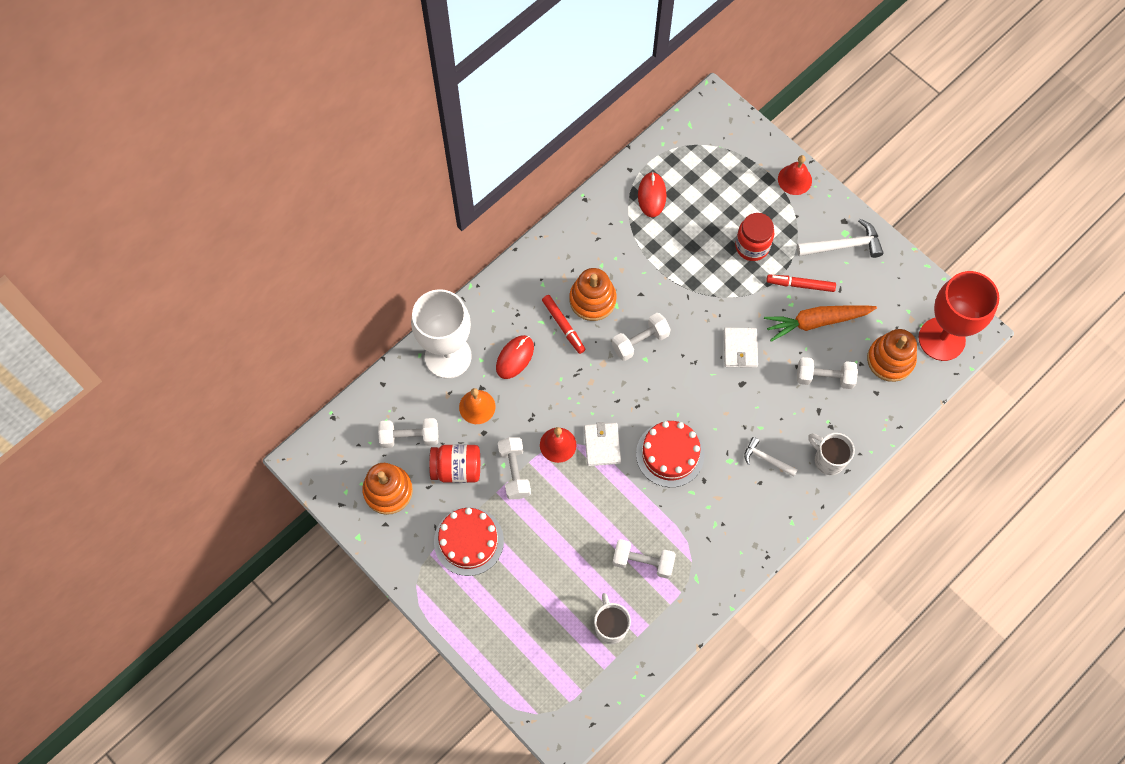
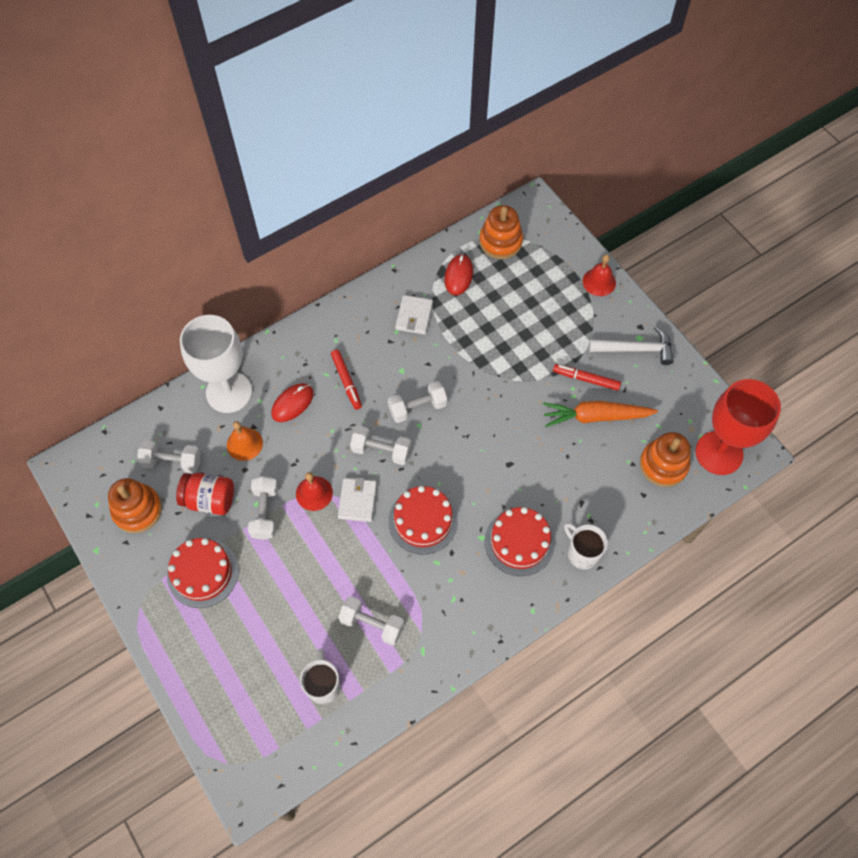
camera: 10 degrees right, 5 degrees down
(592, 300) = (380, 361): orange stacking toy -> orange stacking toy (500, 241)
(740, 348) = (514, 430): white wallet -> white wallet (414, 316)
(752, 246) = (545, 336): red jar -> none
(766, 459) = (519, 542): white hammer -> red cake
(824, 377) = (593, 471): white dumbbell -> white dumbbell (381, 451)

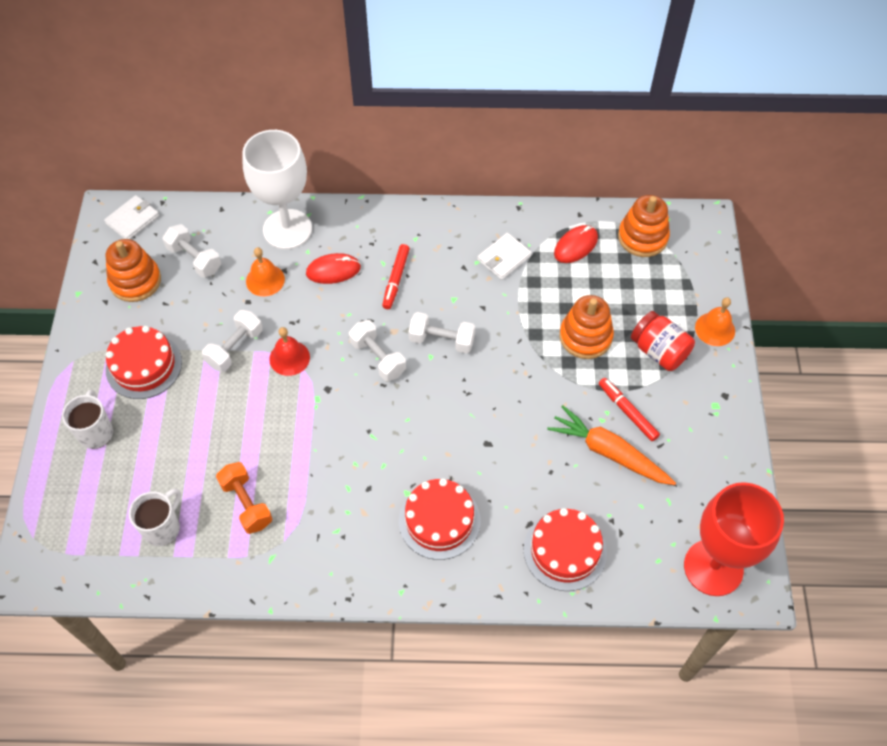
camera: 35 degrees right, 5 degrees down
(209, 500) = (198, 309): red jar -> red jar (659, 351)
(357, 501) = (321, 388): white wallet -> white wallet (132, 220)
(372, 624) = (246, 504): white dumbbell -> orange dumbbell
(423, 521) = (365, 443): red cake -> red cake (565, 551)
(582, 553) = (492, 571): white mug -> white mug (96, 432)
(599, 282) = (715, 329): red bell -> orange bell
(635, 349) = (703, 414): white hammer -> none
(663, 465) = (643, 541): orange stacking toy -> orange stacking toy (585, 337)

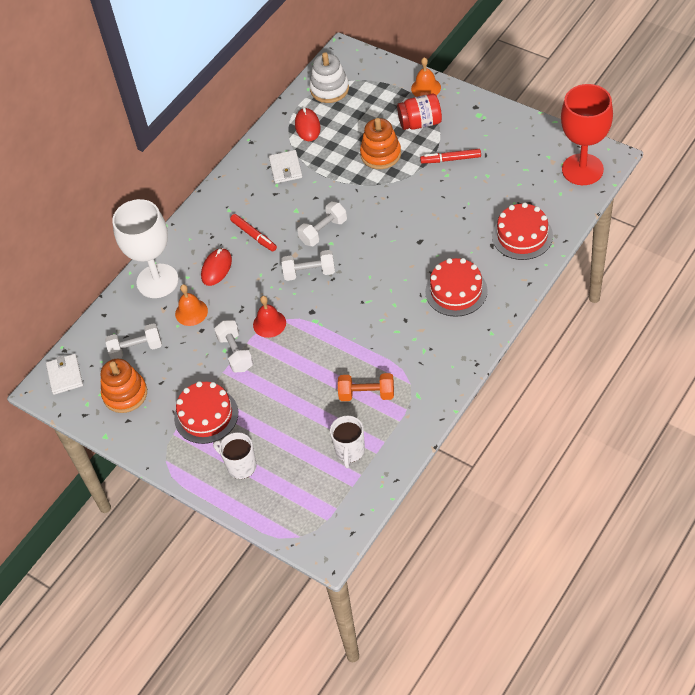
camera: 50 degrees left, 5 degrees down
(163, 528) = (350, 451): white mug -> white mug turned 150 degrees counterclockwise
(609, 452) = (472, 182): orange carrot -> none
(642, 237) = (329, 89): orange stacking toy -> white stacking toy

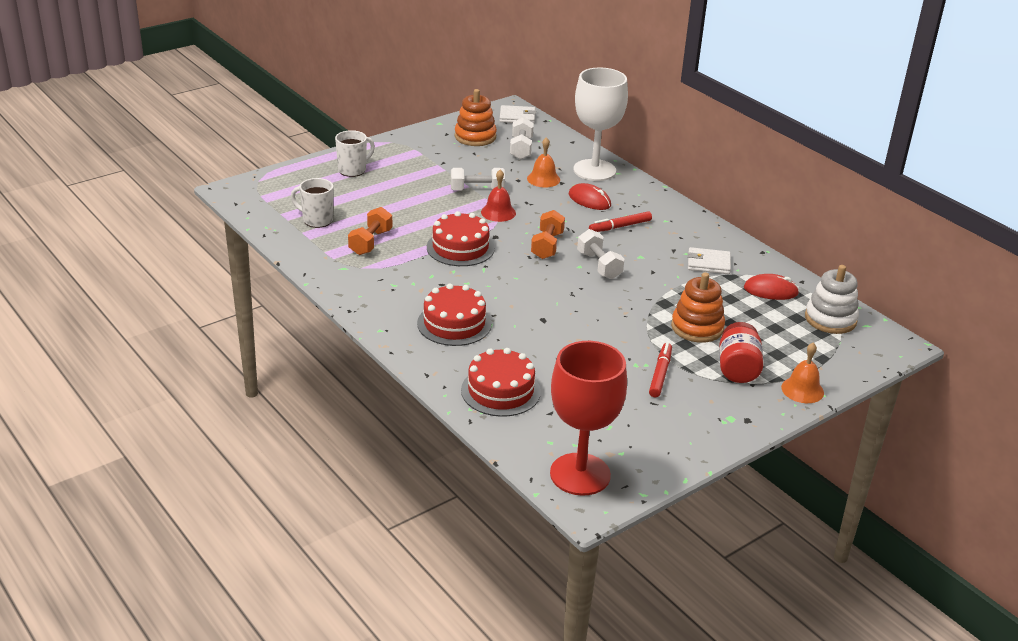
camera: 100 degrees right, 20 degrees down
(206, 415) = (420, 165): red cake -> red cake (460, 248)
(309, 272) = (547, 245): white dumbbell -> orange dumbbell

